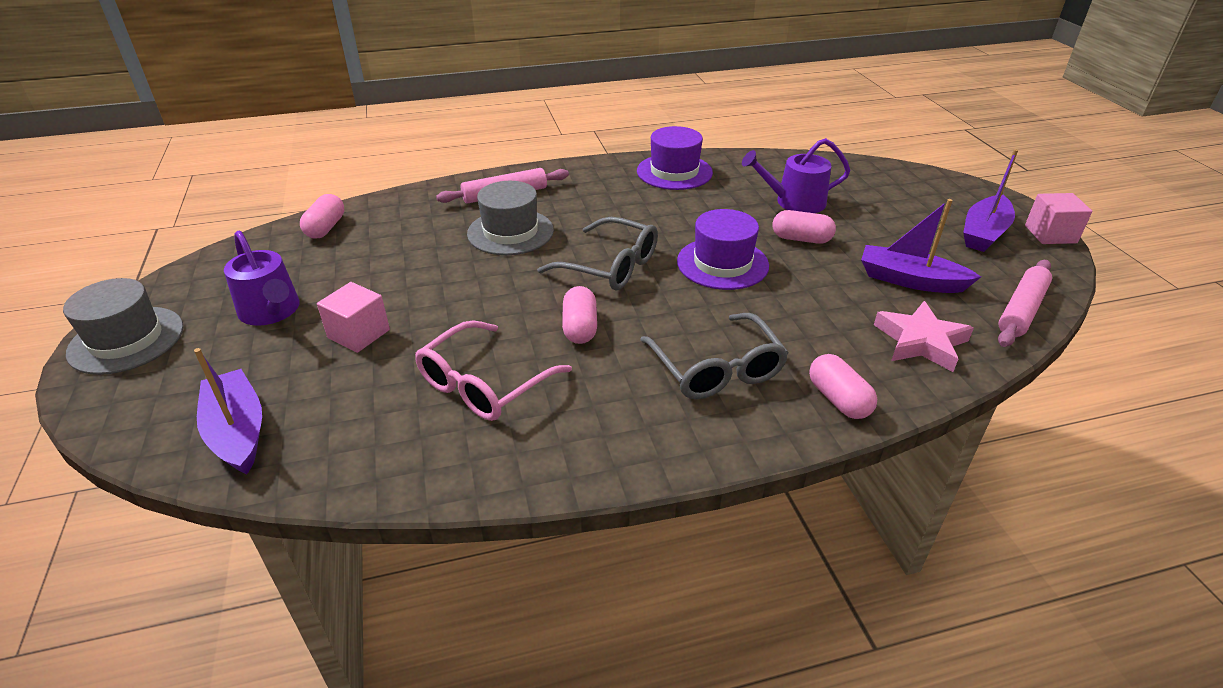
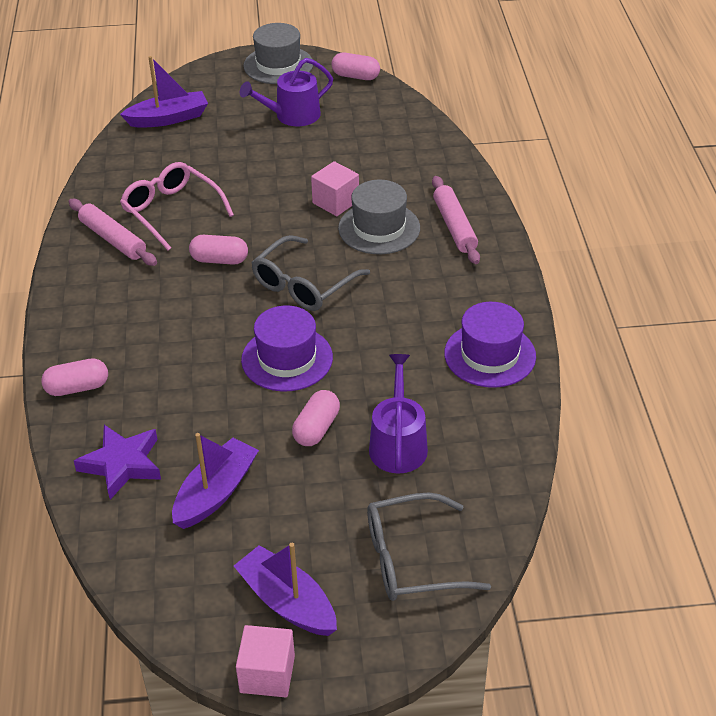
camera: 100 degrees right, 5 degrees up
(326, 228) = (410, 128): pink capsule -> pink capsule (355, 76)
(359, 334) = (251, 155): pink cube -> pink cube (335, 202)
(717, 369) = (139, 327): grey glasses -> grey glasses (411, 559)
(921, 342) = (122, 464): pink star -> purple star
(1021, 310) = (136, 564): pink rolling pin -> pink rolling pin (113, 239)

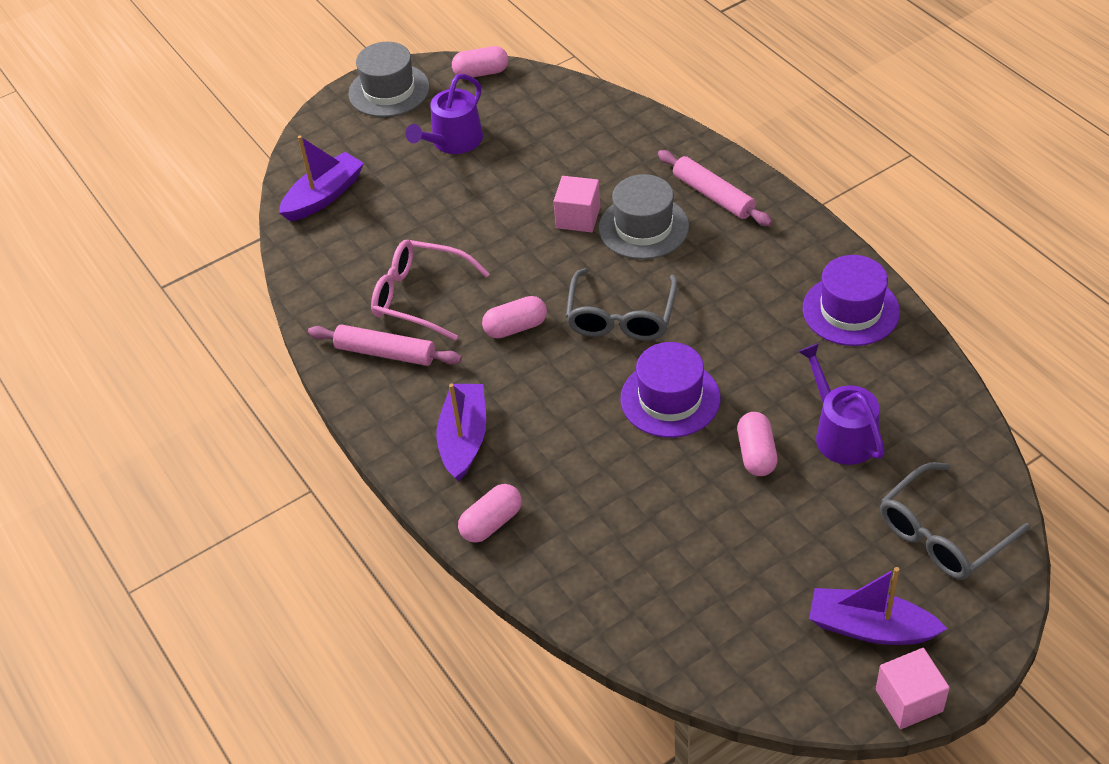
camera: 25 degrees left, 5 degrees up
(122, 464) = (605, 577): purple star -> none
(215, 493) = (718, 560): purple boat -> purple boat (464, 439)

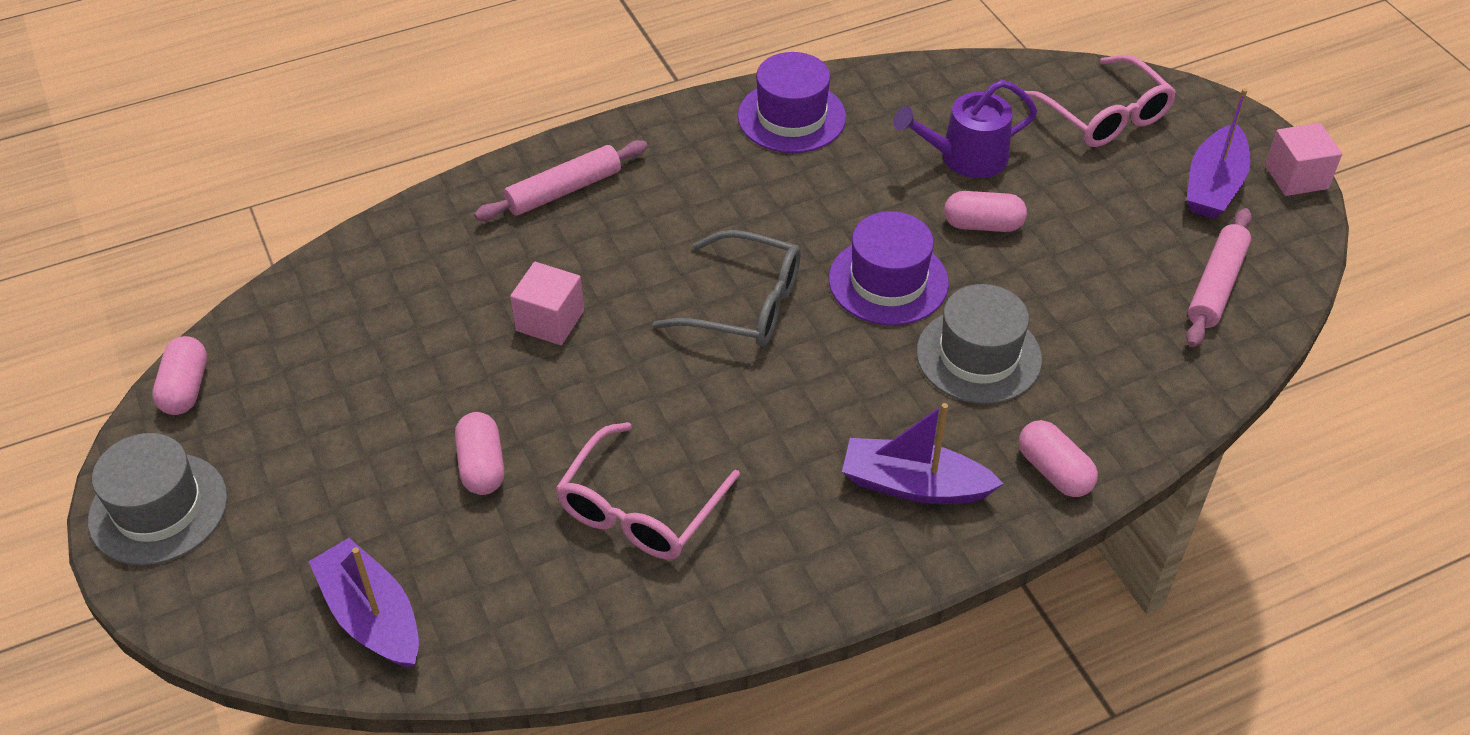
camera: 85 degrees left, 0 degrees up
(385, 353) = (739, 560): pink rolling pin -> pink rolling pin (1216, 286)
(453, 141) = (326, 438): purple watering can -> none
(515, 327) = (731, 409): pink capsule -> pink capsule (482, 466)
(643, 227) = (594, 261): grey hat -> grey hat (978, 356)
(942, 534) = (1105, 116): grey glasses -> pink glasses

